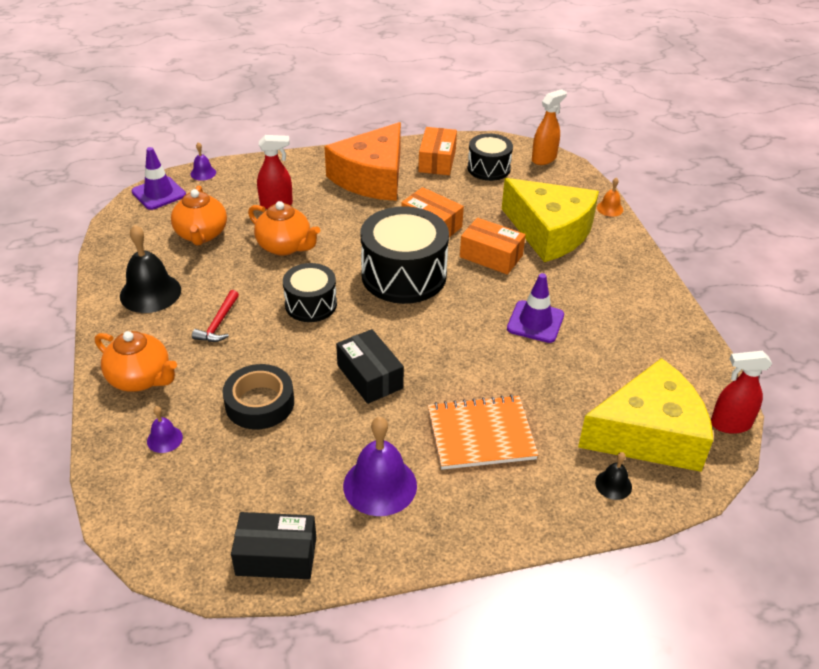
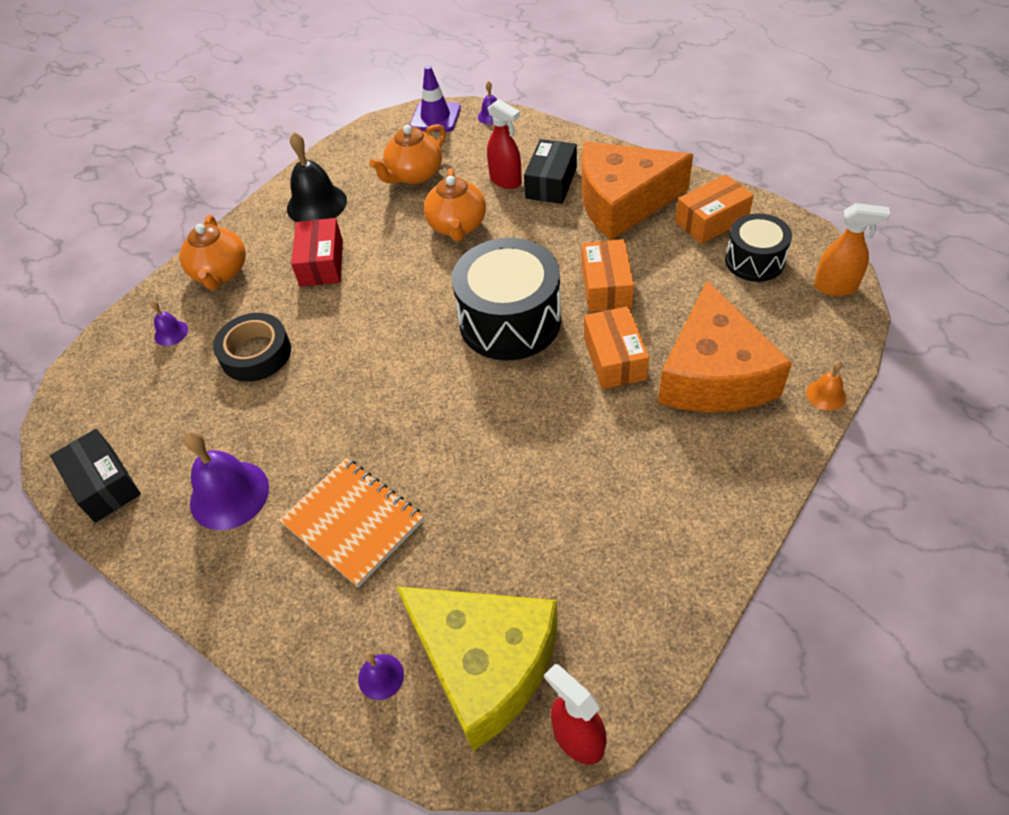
camera: 55 degrees right, 10 degrees up
(218, 323) = (321, 263): red hammer -> red box
(311, 304) = (402, 295): black drum -> none
(370, 376) = (352, 395): black box -> black box (551, 183)
(535, 322) = (554, 458): purple traffic cone -> none
(549, 232) = (714, 374): yellow cheese -> orange cheese
(613, 484) = (381, 676): black bell -> purple bell

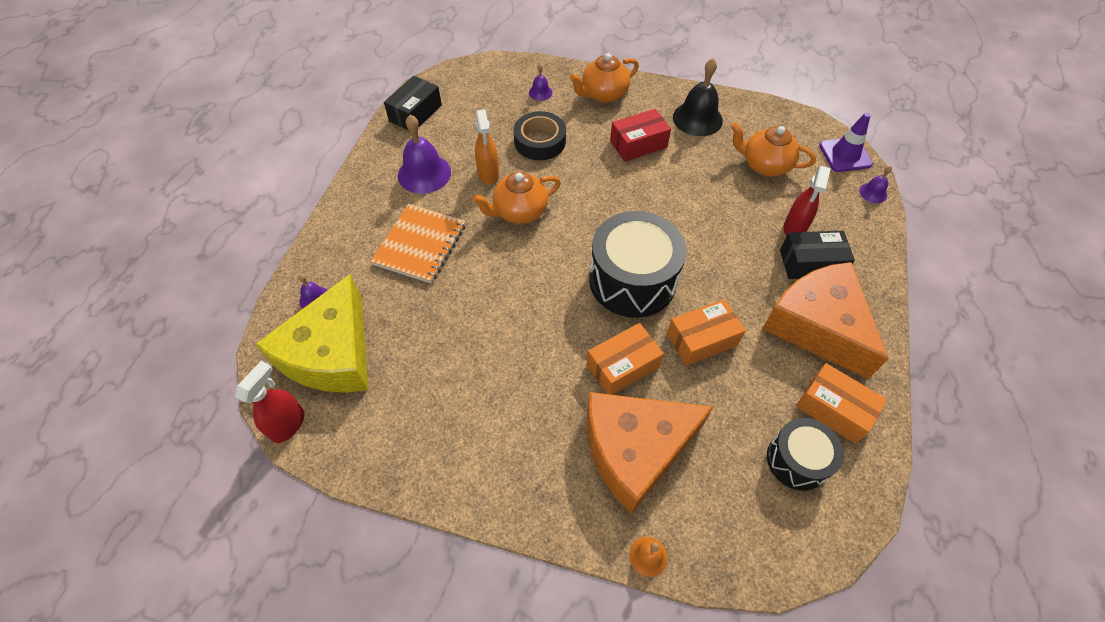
camera: 65 degrees right, 5 degrees up
(457, 226) = (720, 213): orange teapot -> orange teapot (519, 211)
(835, 287) = (798, 548): orange spray bottle -> orange spray bottle (488, 174)

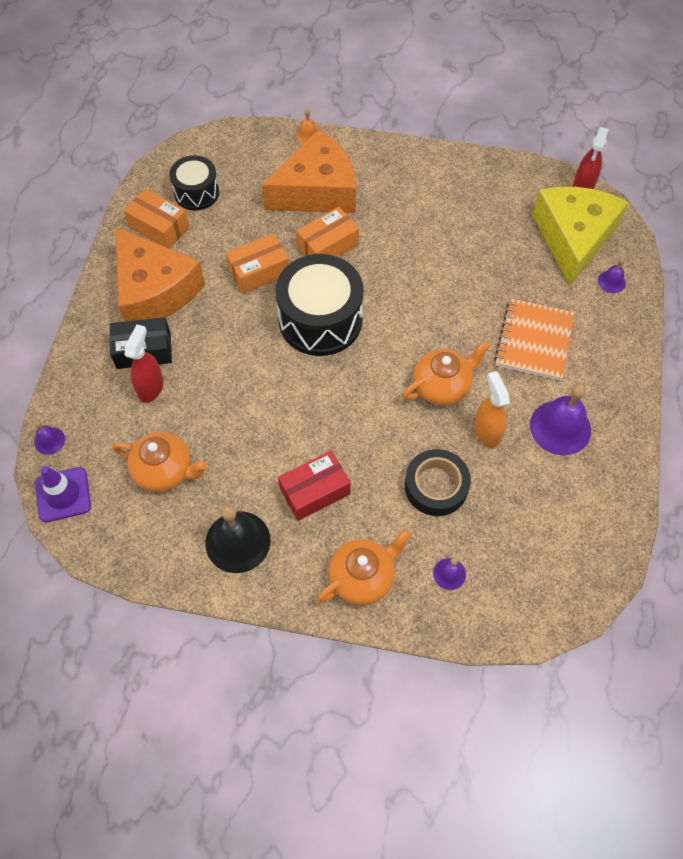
camera: 175 degrees right, 5 degrees up
(415, 113) = (604, 521): black box -> none

